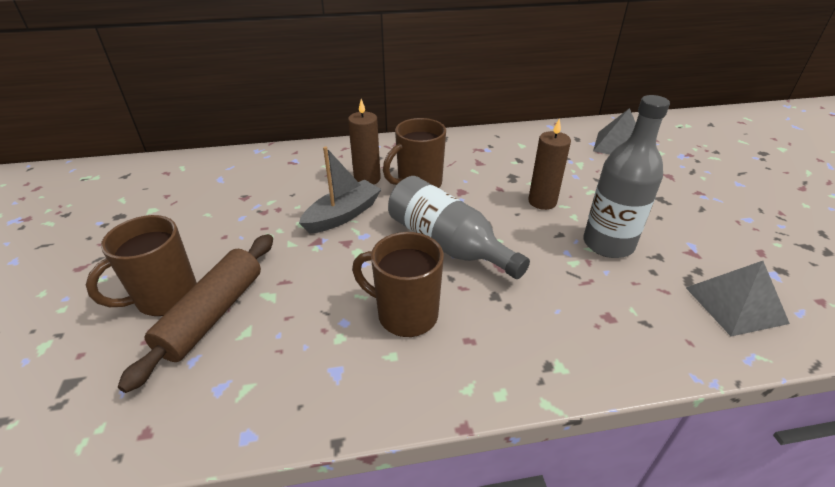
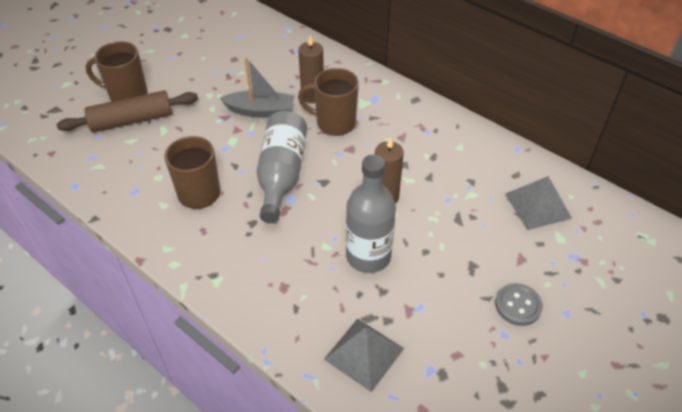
camera: 50 degrees right, 10 degrees up
(719, 199) = (518, 305): none -> grey button

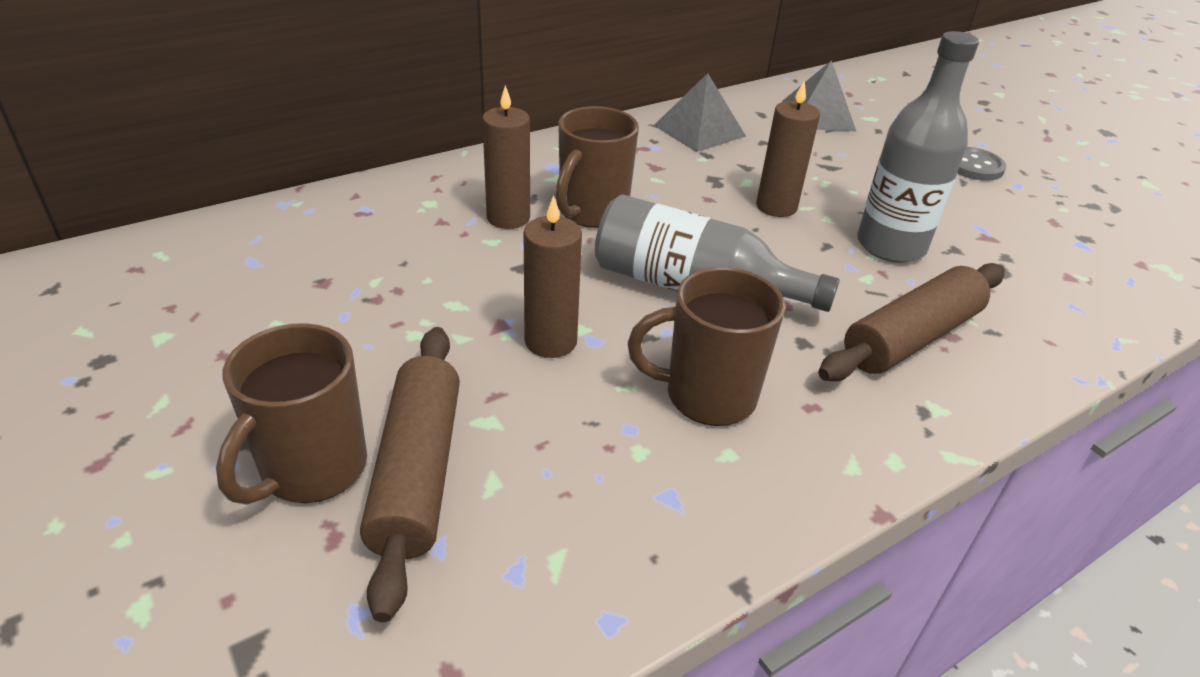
camera: 75 degrees left, 10 degrees down
(219, 135) = (550, 341): none -> brown candle
(261, 111) = (511, 278): grey boat -> none
(273, 268) = (910, 338): none -> brown rolling pin
(364, 353) = (1067, 288): grey pyramid -> grey pyramid (699, 130)

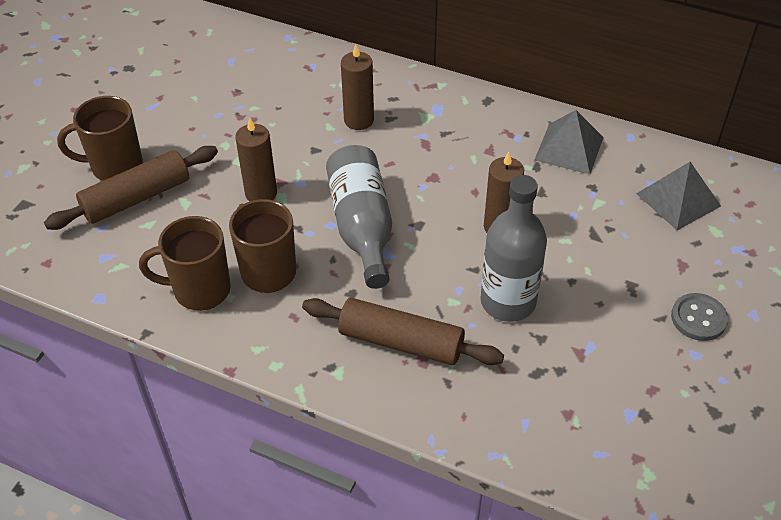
camera: 60 degrees right, 10 degrees up
(592, 212) = (400, 149): brown mug -> brown mug (200, 290)

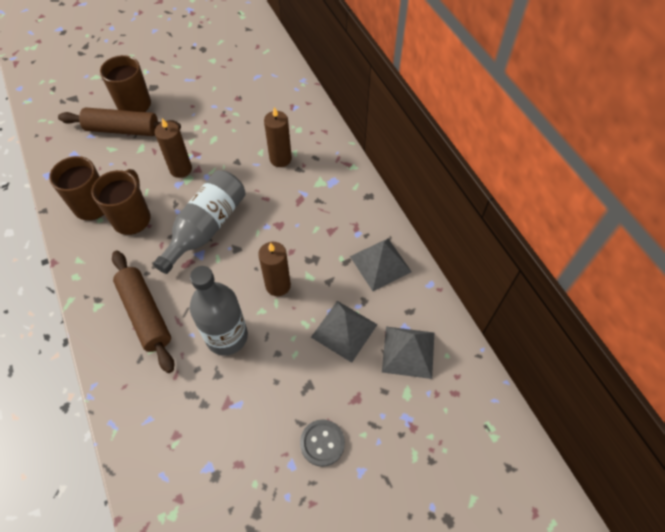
camera: 40 degrees right, 10 degrees up
(606, 221) = (344, 330): none -> grey pyramid

